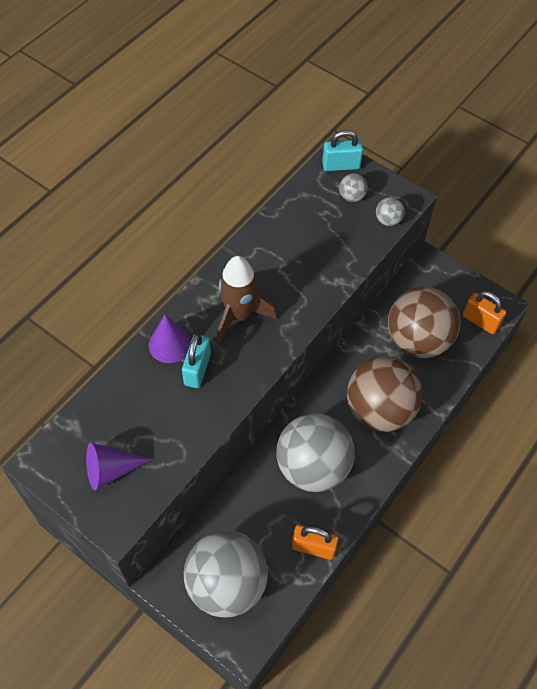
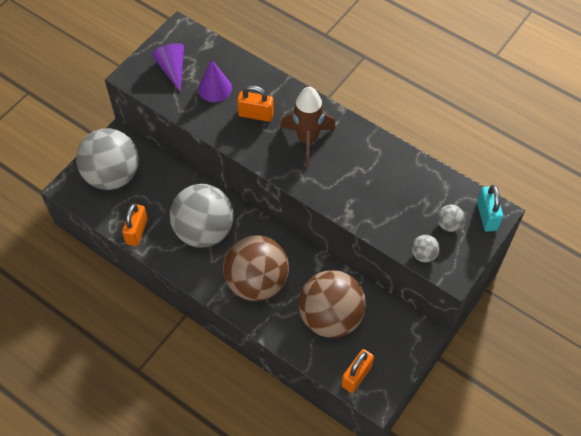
camera: 90 degrees right, 0 degrees up
(170, 344) = (278, 95): purple cone -> purple cone (215, 88)
(197, 369) = (256, 114): turquoise padlock -> orange padlock

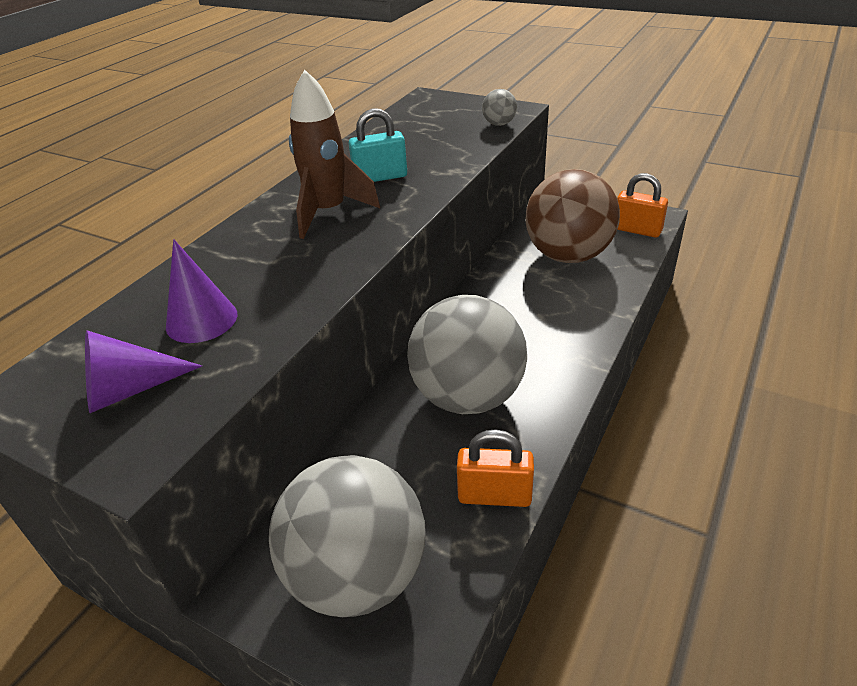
camera: 95 degrees left, 20 degrees down
(256, 114) = (273, 265): orange padlock -> none
(257, 282) = (543, 324): brown ball -> none
(448, 224) = (451, 115): grey ball -> none
(487, 216) = (432, 100): turquoise padlock -> turquoise padlock (380, 177)

